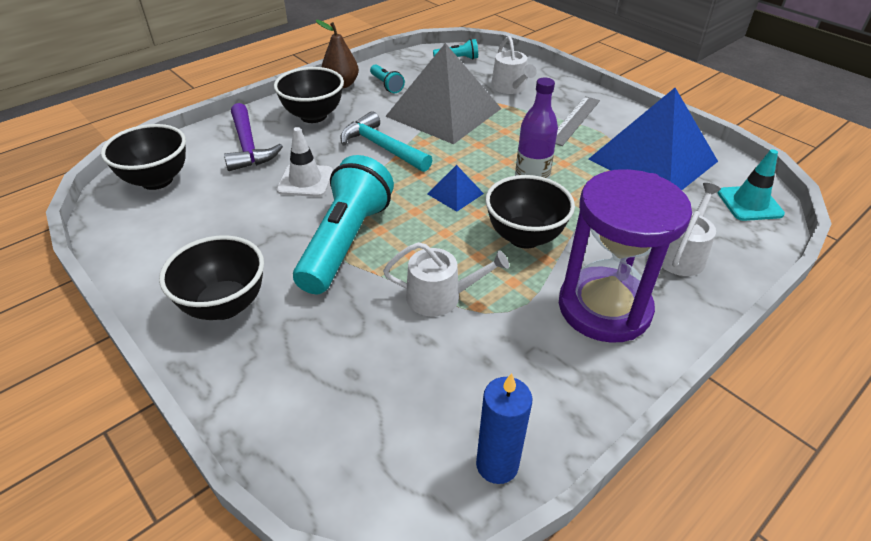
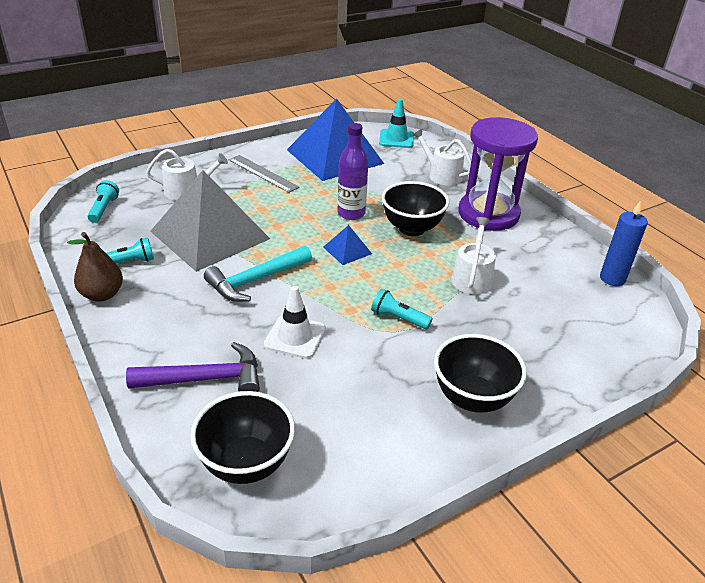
camera: 80 degrees left, 5 degrees down
(313, 116) = (164, 322): black bowl -> none
(346, 241) = (398, 318): turquoise flashlight -> turquoise flashlight, size x0.44

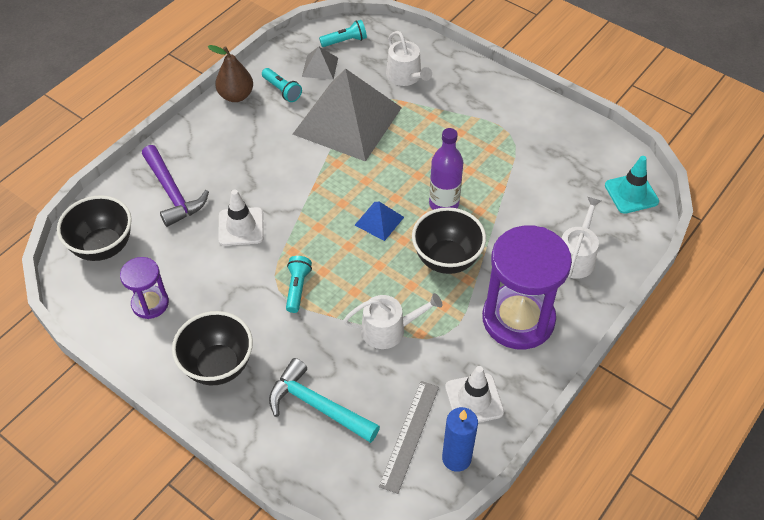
camera: 70 degrees right, 15 degrees up
(122, 232) = (320, 67): none -> grey pyramid
(255, 280) = (300, 175): turquoise hammer -> turquoise hammer (317, 406)
(262, 173) = (472, 113): grey ruler -> grey ruler (409, 435)
(335, 156) = (548, 154): blue pyramid -> none
(361, 436) = (150, 303): none -> purple hourglass
(558, 255) = (474, 399): none -> white traffic cone

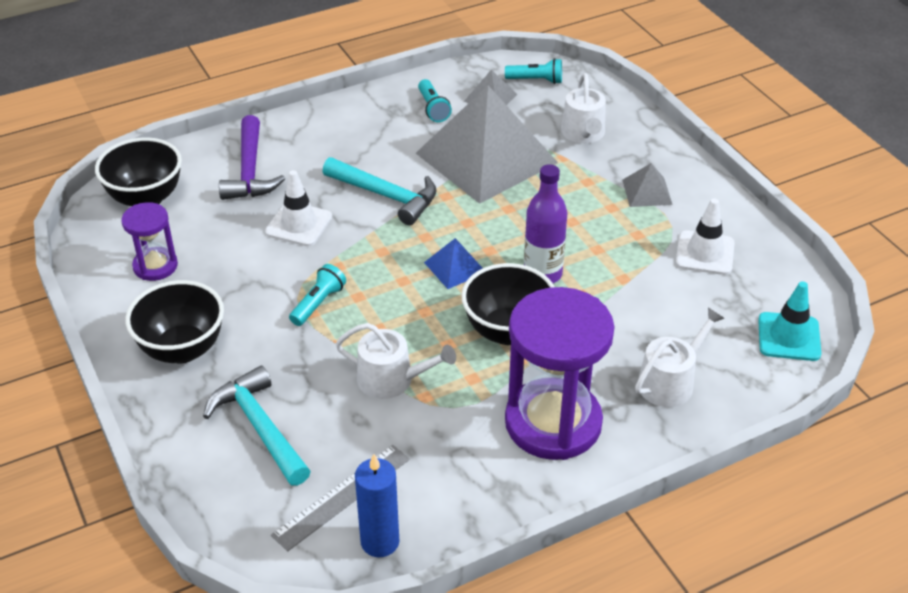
camera: 25 degrees right, 10 degrees down
(236, 96) = (379, 100): brown pear -> none
(292, 179) = (386, 196): none -> turquoise hammer
(474, 399) = (442, 488): white traffic cone -> white traffic cone (704, 253)
(477, 111) = (647, 192): none -> grey pyramid

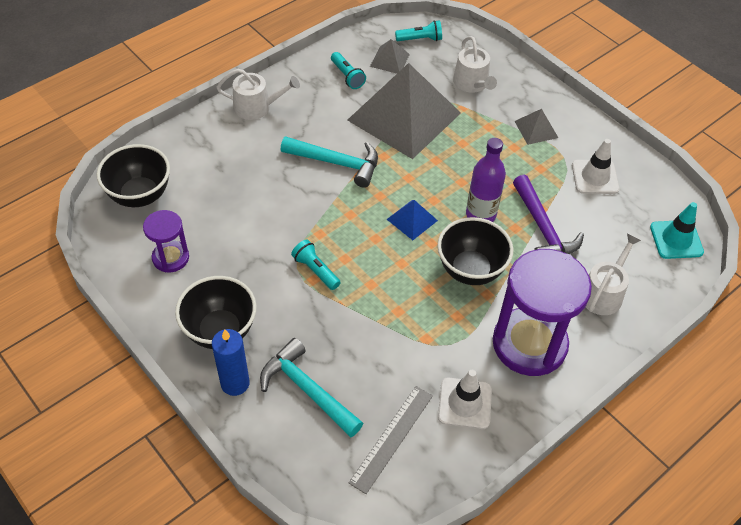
camera: 15 degrees left, 10 degrees up
(249, 170) = (218, 156): purple hammer -> purple hammer (542, 228)
(299, 224) = (275, 200): white traffic cone -> white traffic cone (465, 403)
(318, 303) = (315, 270): turquoise flashlight -> turquoise flashlight turned 60 degrees counterclockwise
(380, 542) = (433, 471): blue candle -> blue candle (235, 383)
(392, 379) = (396, 328): white watering can -> white watering can (257, 107)

